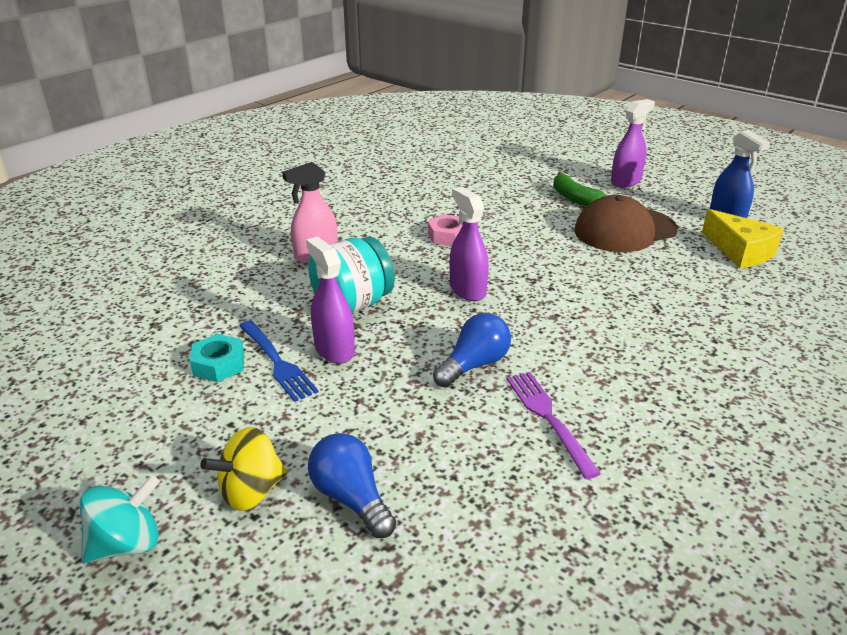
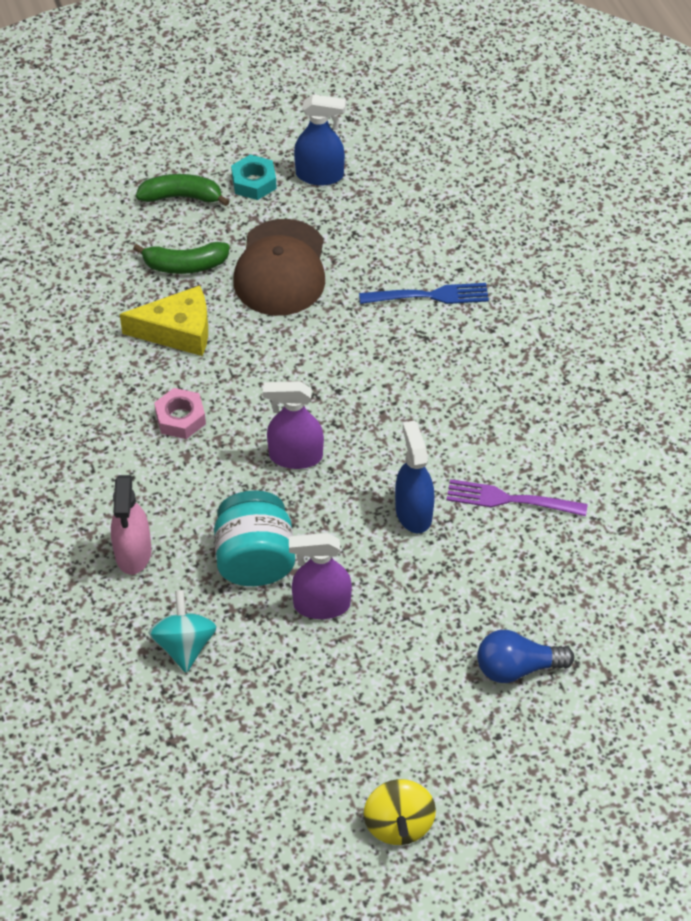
camera: 60 degrees left, 20 degrees up
(127, 543) = (478, 826): turquoise spinning top -> turquoise spinning top (184, 645)
(219, 364) = (284, 704): turquoise nut -> turquoise nut (254, 182)
(251, 491) = (471, 730): yellow spinning top -> yellow spinning top (398, 824)
(277, 362) = (311, 656): blue fork -> blue fork (429, 296)
(474, 365) = (413, 512): blue light bulb -> blue spray bottle
(626, 181) = (181, 197): purple spray bottle -> green banana
(740, 251) = (383, 211): yellow cheese -> yellow cheese (178, 331)

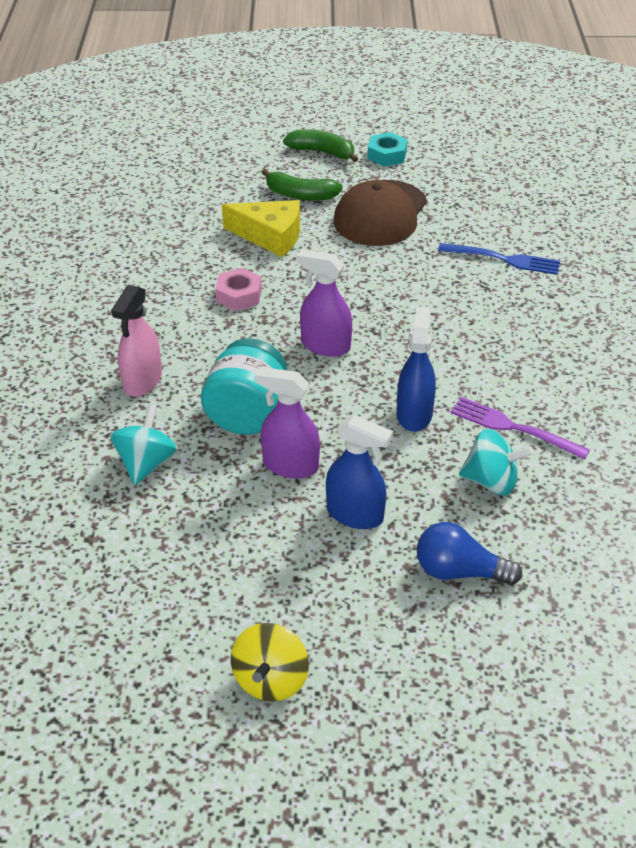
camera: 20 degrees right, 10 degrees down
(320, 175) = (445, 161): blue spray bottle -> blue spray bottle (355, 514)
(511, 565) = (491, 481): none -> turquoise spinning top

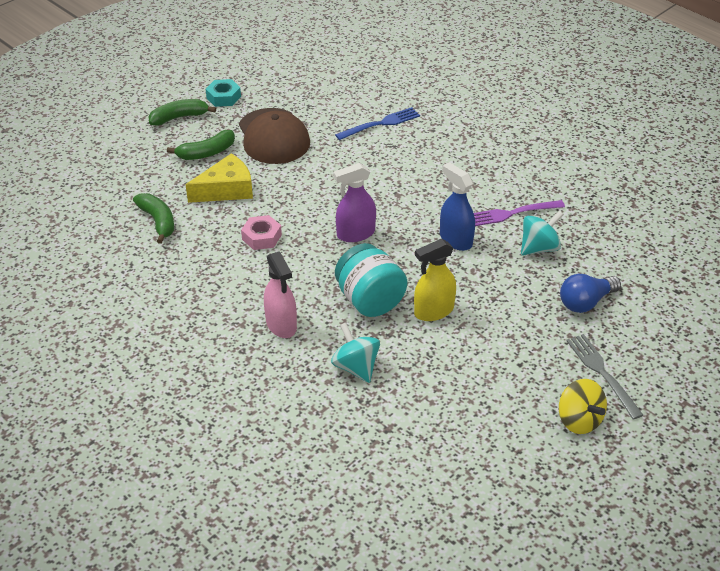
camera: 45 degrees left, 0 degrees up
(177, 229) = (158, 221): none -> green banana
(290, 465) = (433, 311): purple spray bottle -> yellow spray bottle
(355, 514) = (501, 311): blue spray bottle -> none
(367, 654) = (602, 373): none -> grey fork

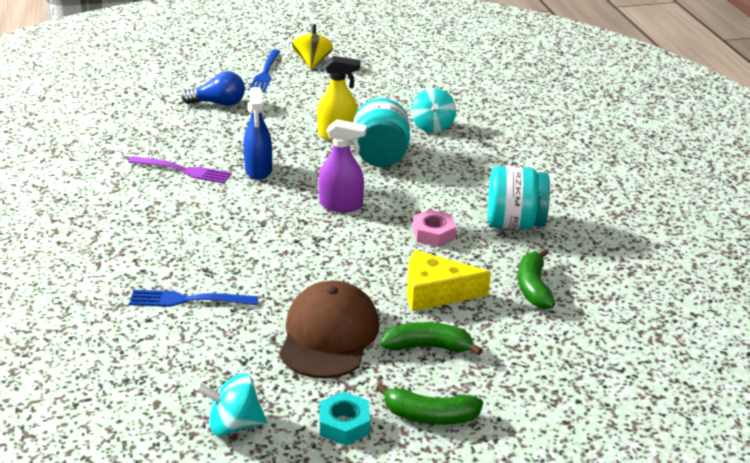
camera: 150 degrees left, 10 degrees down
(202, 274) = (514, 223): none -> turquoise jar
(281, 325) = (469, 167): pink spray bottle -> none
(539, 248) = (199, 142): turquoise spinning top -> turquoise spinning top (233, 424)
(602, 373) = (265, 73): grey fork -> blue fork

